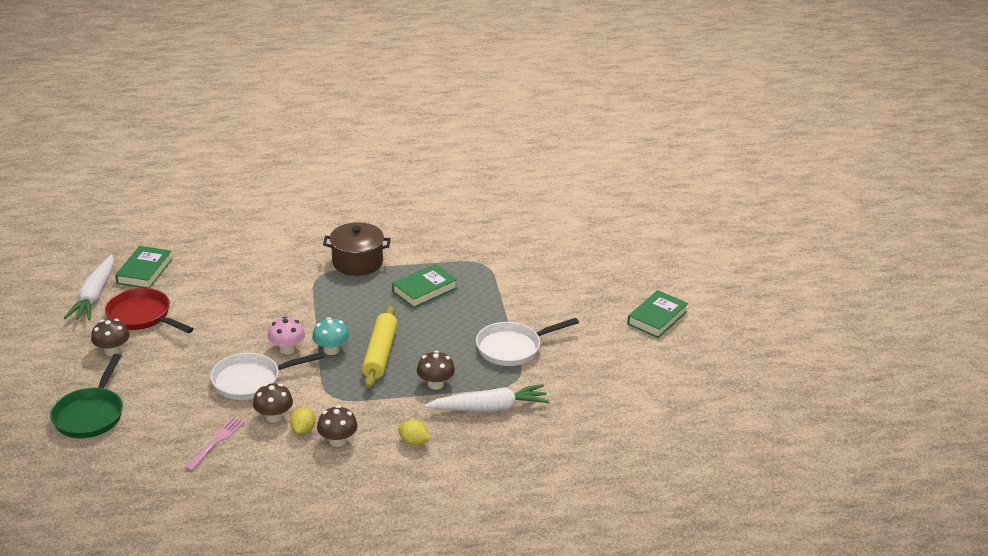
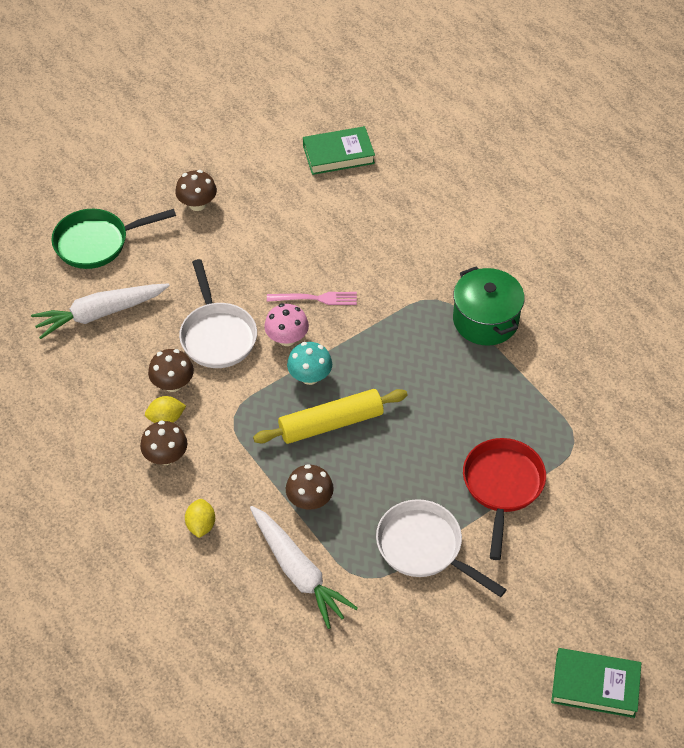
camera: 65 degrees right, 20 degrees up
(95, 295) = (273, 141): white carrot -> white carrot (100, 313)
(142, 316) = (264, 195): red pan -> red pan (502, 486)
(216, 442) = (110, 357): pink fork -> pink fork (316, 298)
(251, 381) = (217, 335): white pan -> white pan turned 150 degrees counterclockwise
(357, 262) = (485, 320): brown pot -> green pot
(424, 290) = (478, 408): green book -> none

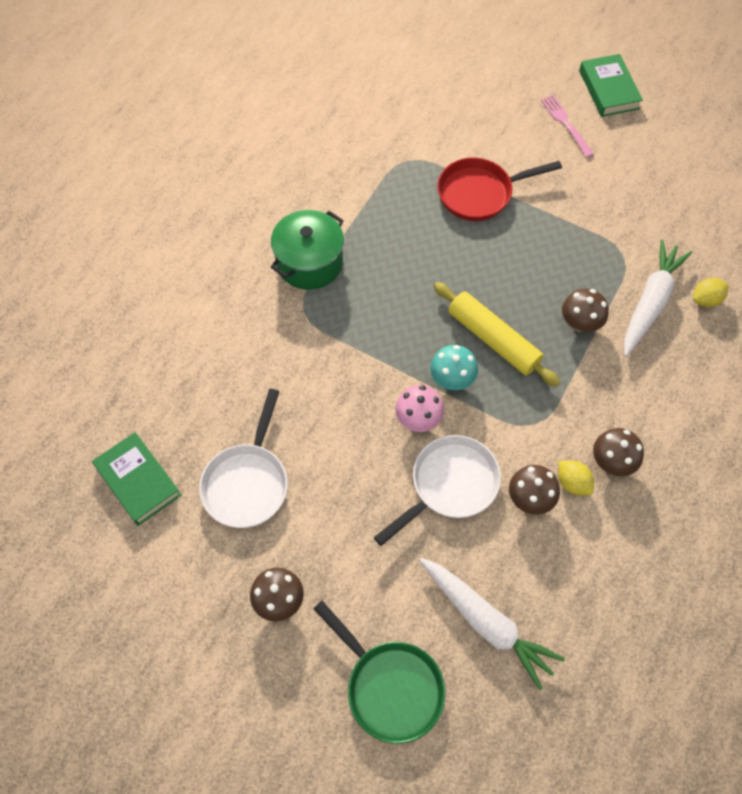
camera: 115 degrees left, 10 degrees up
(201, 525) = (659, 396): yellow lemon -> yellow lemon (706, 300)
(316, 298) = (355, 414): pink fork -> pink fork (565, 124)
(424, 547) = (569, 225): white pan -> white pan (247, 483)

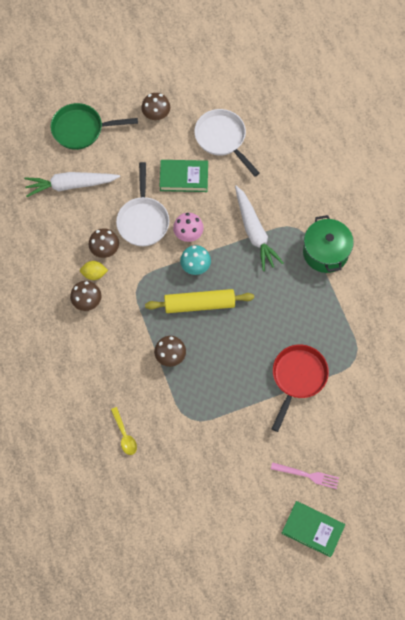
camera: 130 degrees right, 5 degrees up
(138, 481) = (264, 96): green book -> green book (184, 177)
(650, 303) = (149, 403): white carrot -> white carrot (254, 232)
(706, 300) = (124, 435): yellow lemon -> yellow spoon

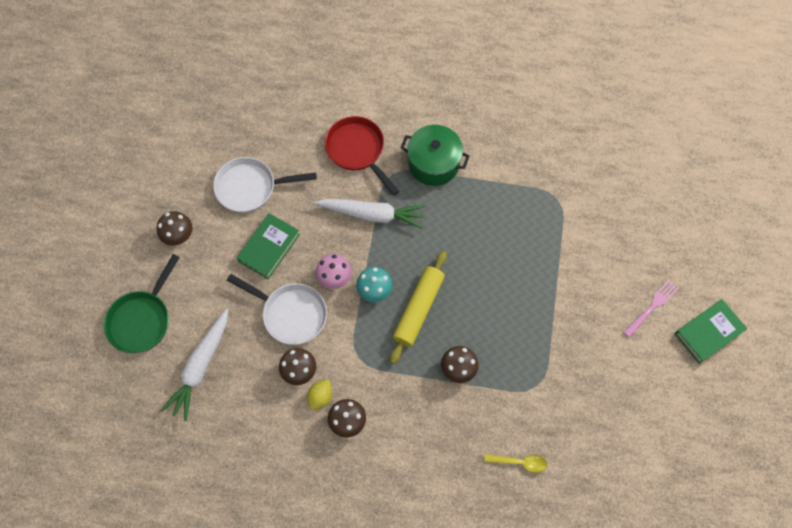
camera: 60 degrees left, 0 degrees up
(297, 378) = (548, 260): red pan -> red pan (357, 150)

